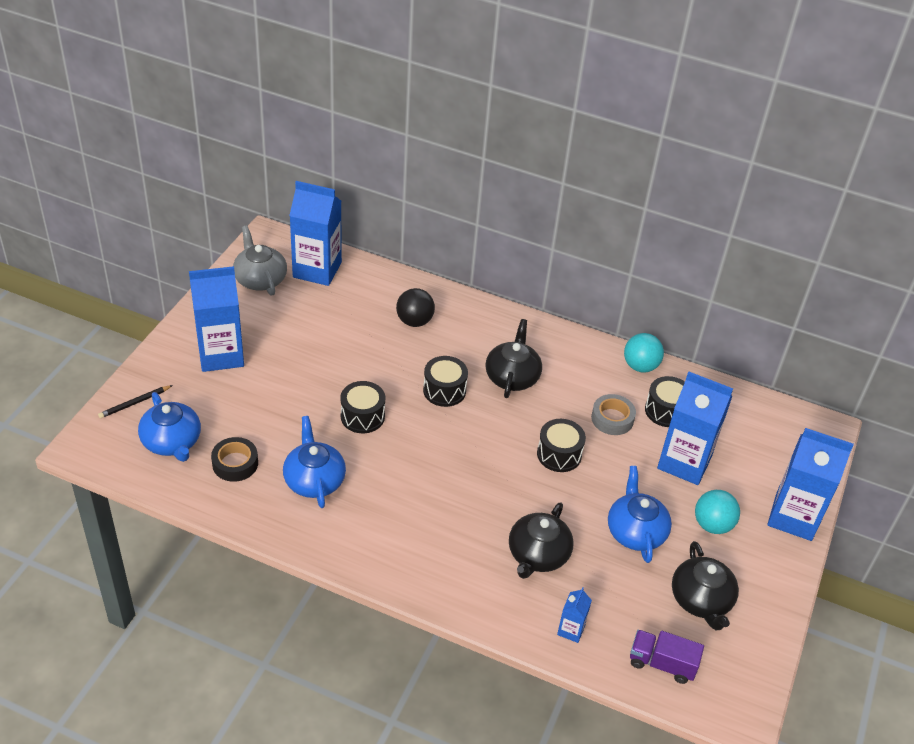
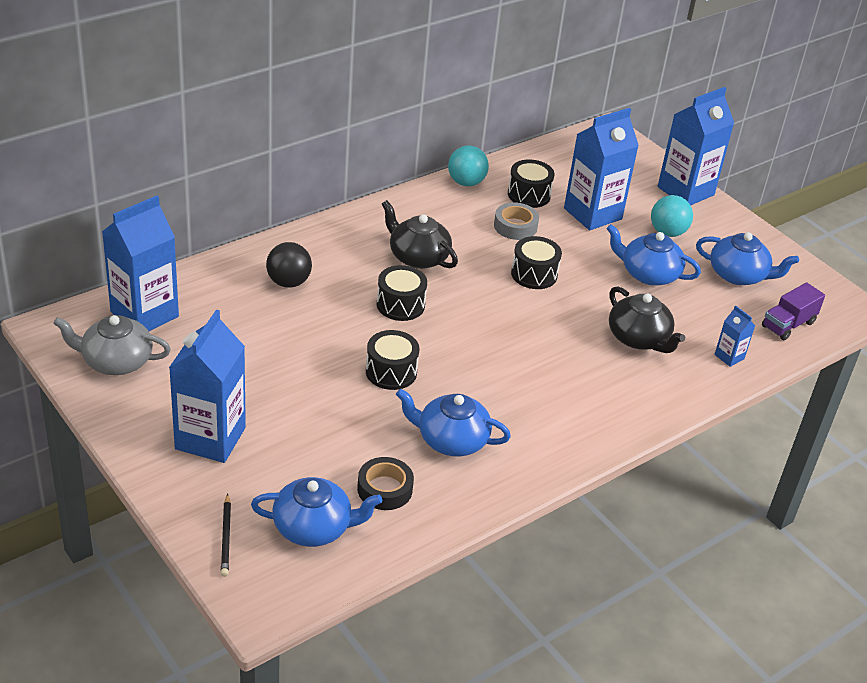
camera: 60 degrees left, 5 degrees down
(701, 600) = (738, 275): black teapot -> blue teapot

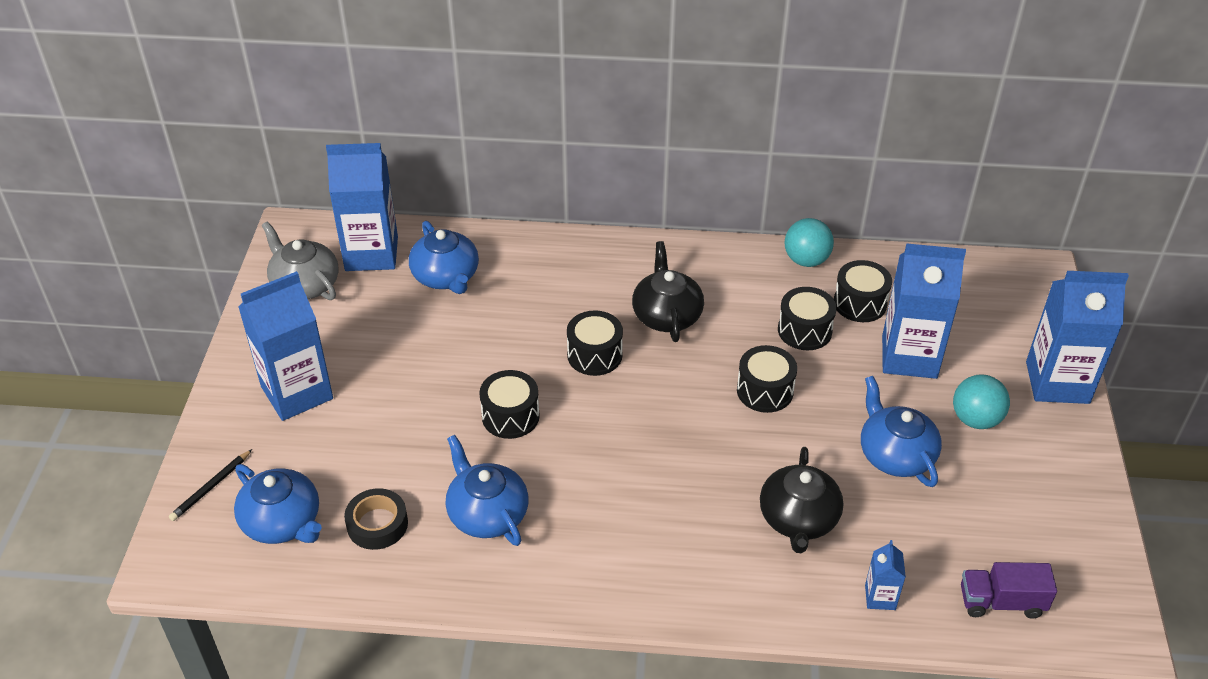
camera: 45 degrees right, 5 degrees up
(288, 282) = (520, 282): black ball -> none
(515, 226) = (804, 330): grey tape -> black drum
(738, 275) = (1007, 511): blue teapot -> blue teapot (446, 276)

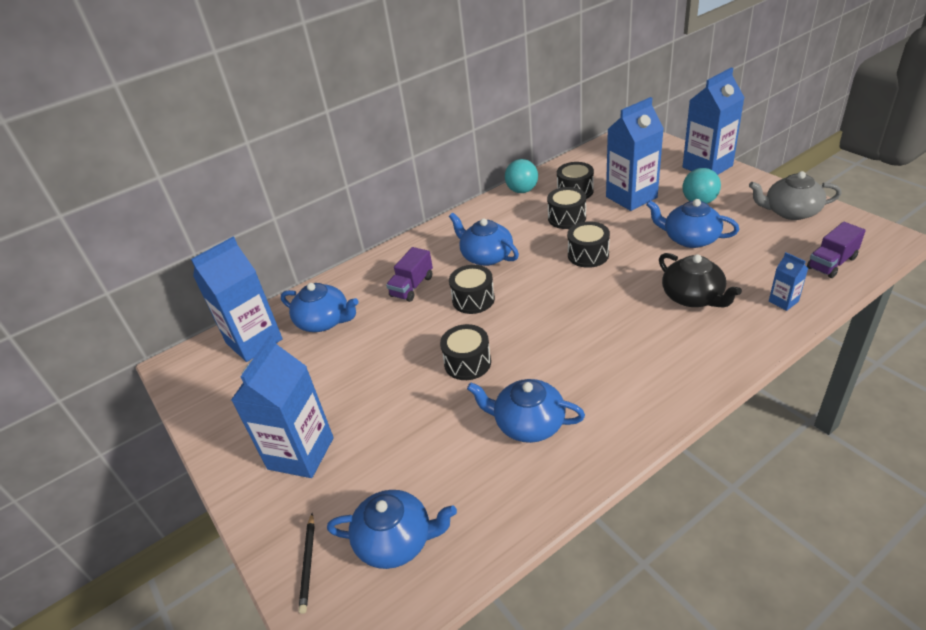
camera: 35 degrees left, 5 degrees down
(305, 284) = (225, 388): grey teapot -> grey teapot (790, 212)
(377, 524) = (466, 486): black tape -> none
(559, 297) = (412, 286): none -> purple truck
(666, 315) = (486, 256): black teapot -> blue teapot

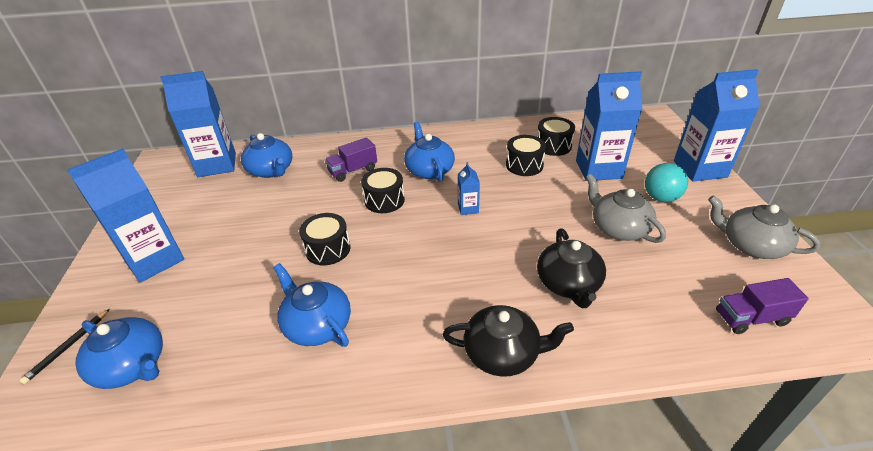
camera: 25 degrees right, 0 degrees up
(522, 190) = (510, 129): turquoise ball -> none
(588, 255) = (511, 203): black drum -> none
(690, 239) = (618, 228): blue teapot -> grey teapot
(694, 368) = (502, 353): none -> black teapot
(783, 301) = (657, 332): blue carton -> blue carton (468, 208)

